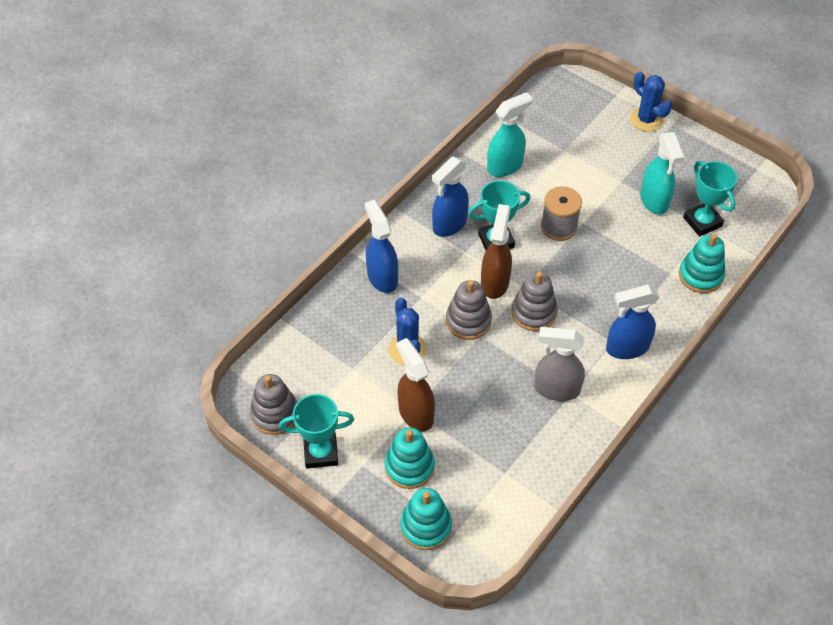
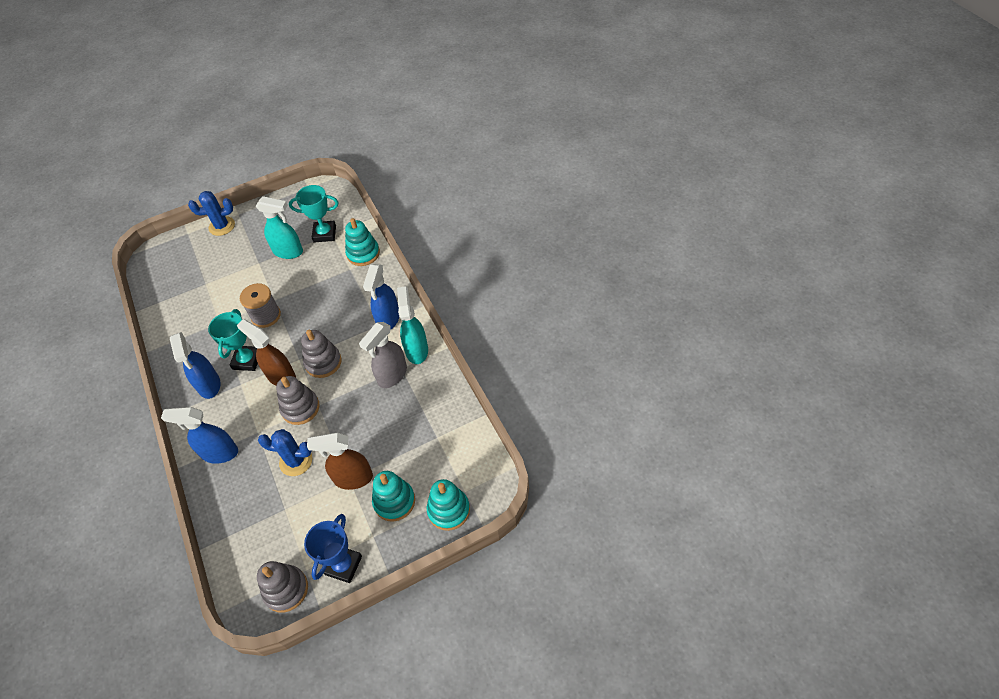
camera: 60 degrees left, 0 degrees up
(321, 453) = (343, 565): turquoise trophy -> blue trophy
(505, 166) = (189, 326): turquoise spray bottle -> turquoise spray bottle (416, 350)

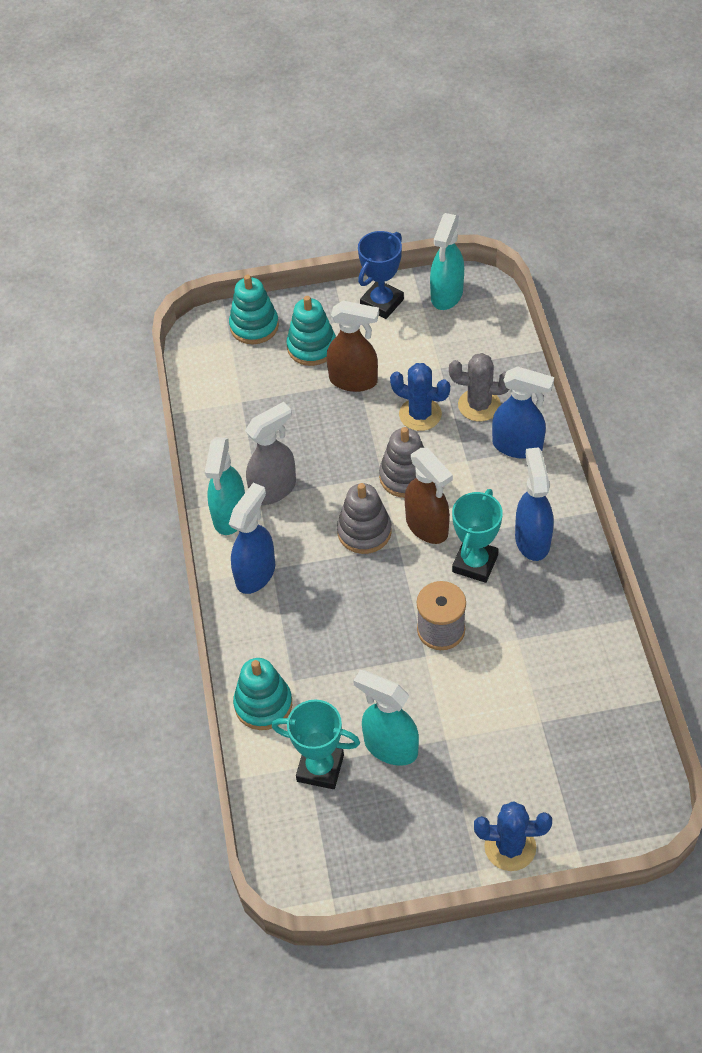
camera: 165 degrees left, 0 degrees up
(250, 481) = (479, 405): none -> grey cactus
(286, 589) = (446, 295): grey stacking toy -> turquoise spray bottle

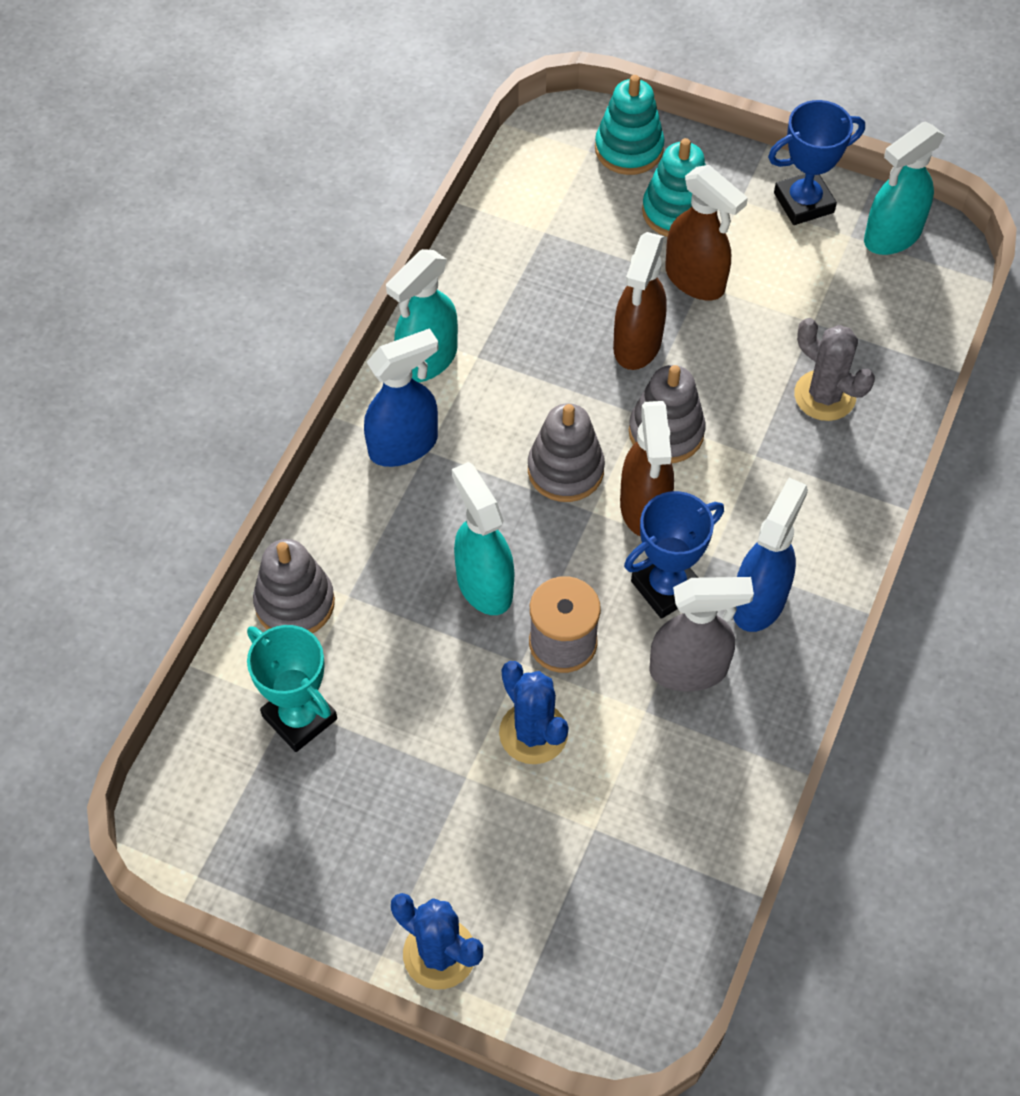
camera: 30 degrees right, 5 degrees up
(263, 704) = (295, 603): turquoise stacking toy -> grey stacking toy
(274, 489) = (501, 358): grey spray bottle -> grey spray bottle (689, 670)
(349, 436) = (637, 345): none -> brown spray bottle
(390, 747) = (396, 744): turquoise spray bottle -> turquoise spray bottle (484, 584)
(420, 414) = (743, 366): blue cactus -> blue cactus (533, 733)
(475, 563) = (666, 587): turquoise trophy -> blue trophy
(518, 446) = (833, 474): blue spray bottle -> none

